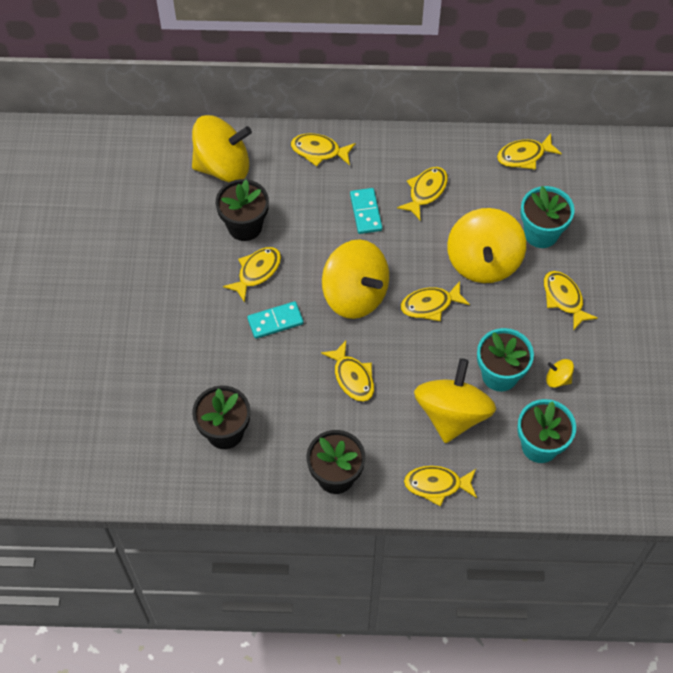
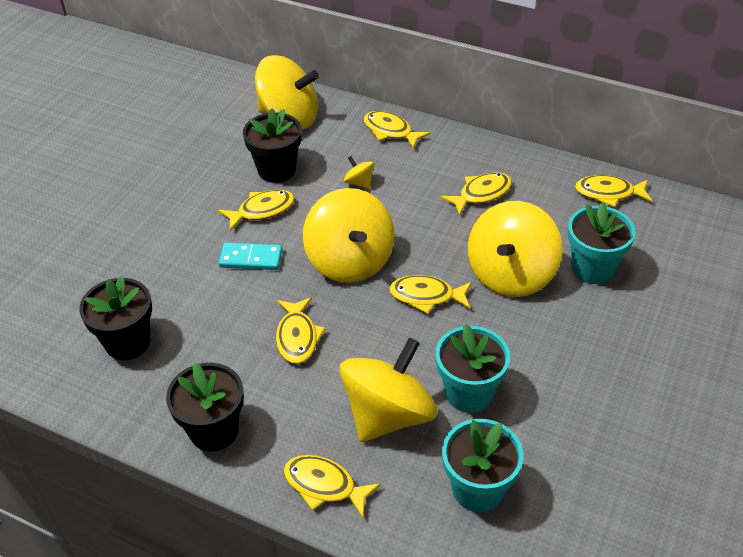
camera: 25 degrees right, 15 degrees down
(366, 212) = (406, 193): turquoise domino -> none
(558, 379) = (539, 422): yellow spinning top -> yellow spinning top (359, 182)
(564, 298) = (588, 340): yellow fish -> none

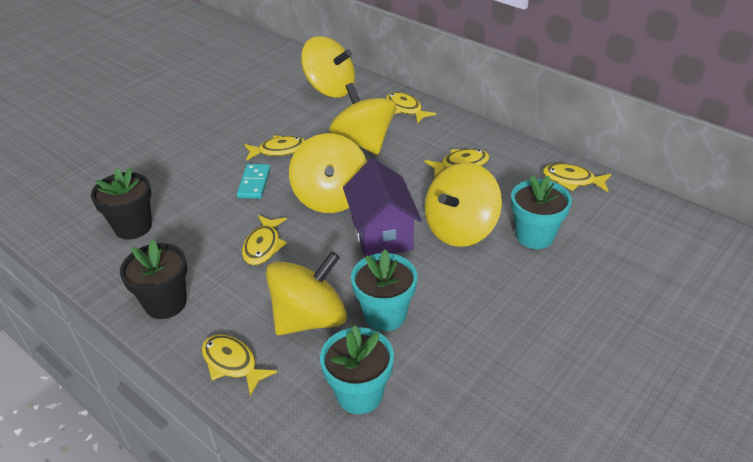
camera: 15 degrees right, 5 degrees down
(251, 259) = (254, 183): turquoise domino -> turquoise domino turned 75 degrees clockwise
(276, 170) = (303, 124): black flower pot -> none
(359, 182) = (364, 142): yellow spinning top -> yellow spinning top, size x2.41
(426, 296) = (381, 233): yellow fish -> purple house

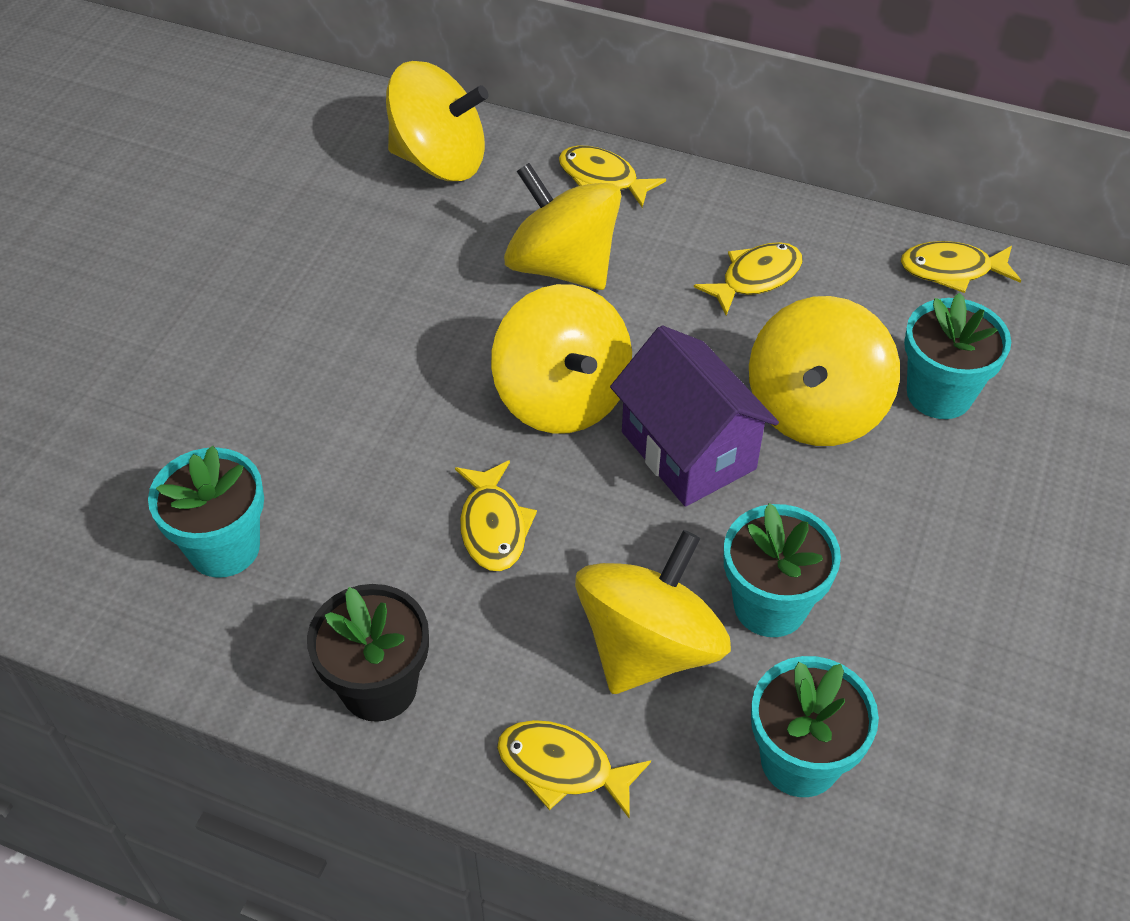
camera: 20 degrees left, 10 degrees up
(133, 227) = (224, 547): black flower pot -> turquoise flower pot
(254, 183) = (405, 399): turquoise domino -> none
(279, 150) = (413, 318): yellow fish -> none

